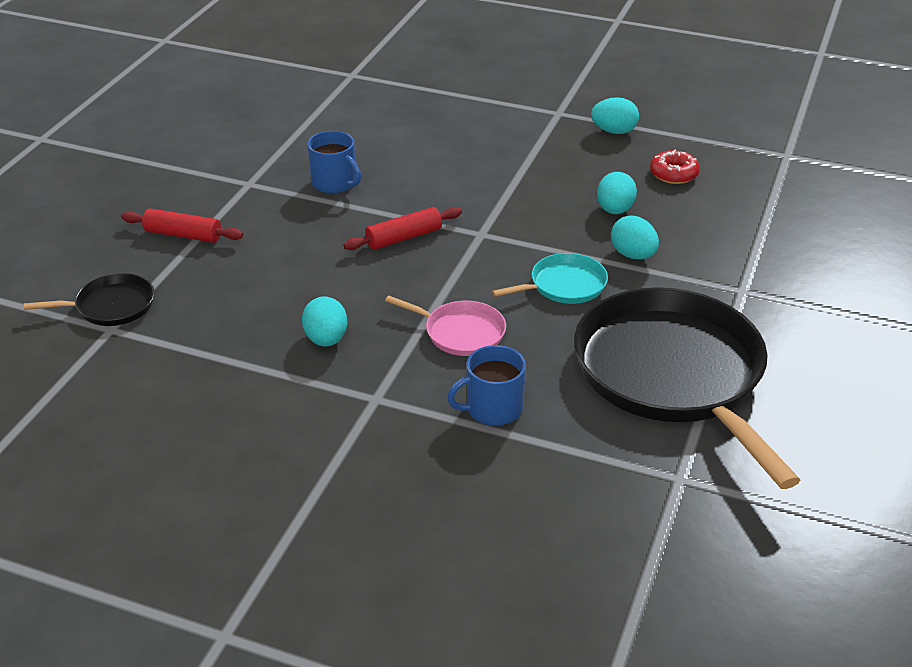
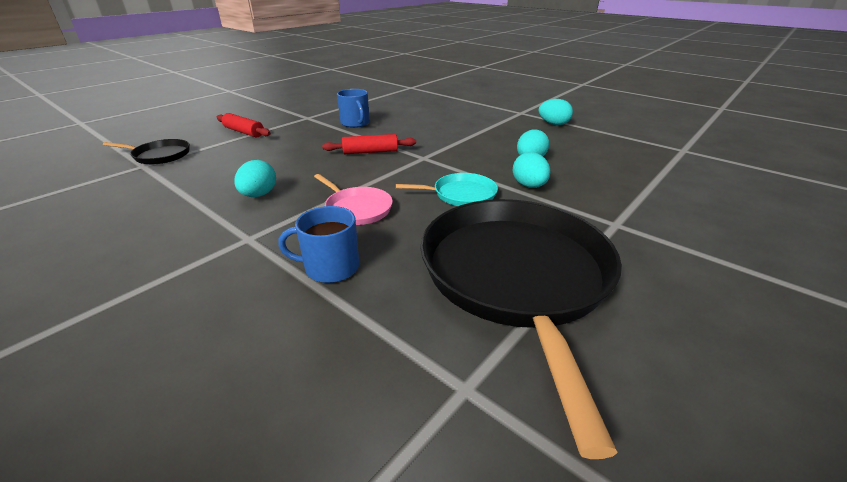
camera: 20 degrees right, 5 degrees down
(673, 174) = (586, 148): red donut -> none

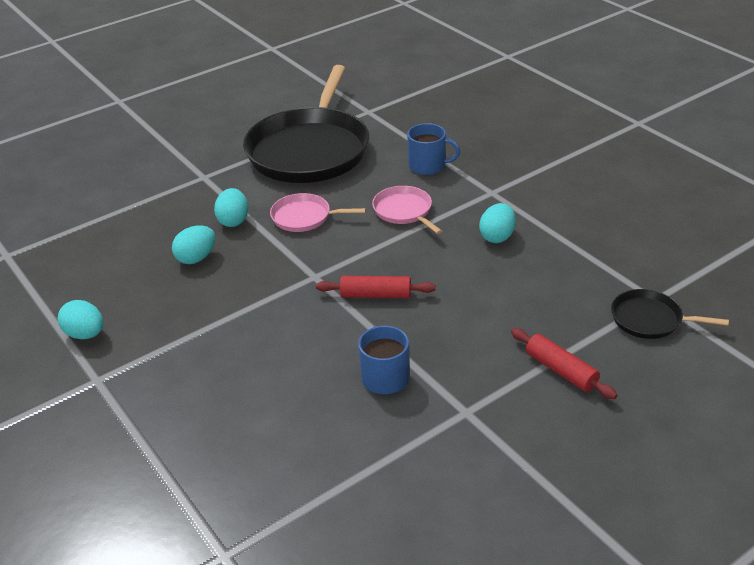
camera: 165 degrees left, 5 degrees up
(461, 194) = (304, 217): turquoise pan -> pink pan

